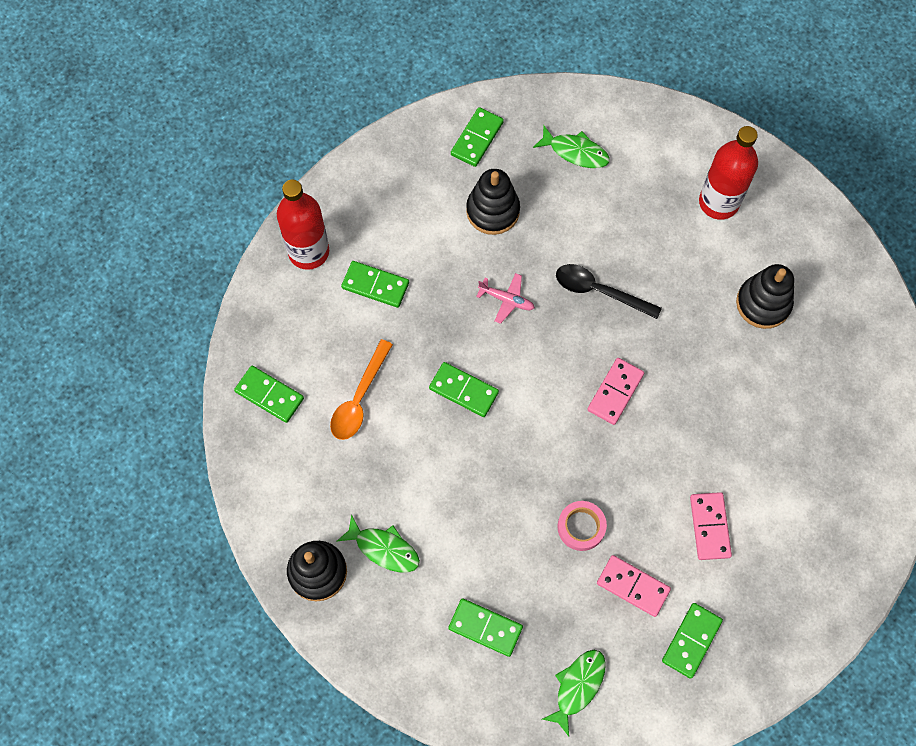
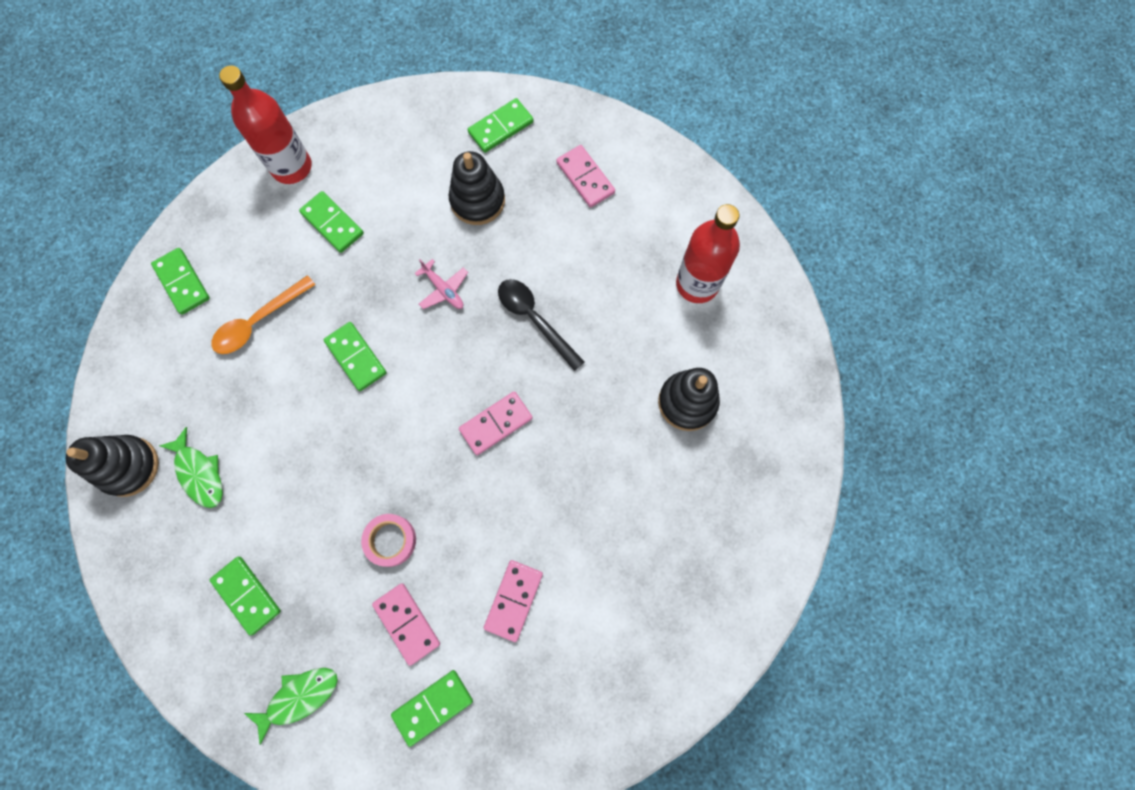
camera: 25 degrees right, 5 degrees up
(575, 152) = (585, 178): green fish -> pink domino

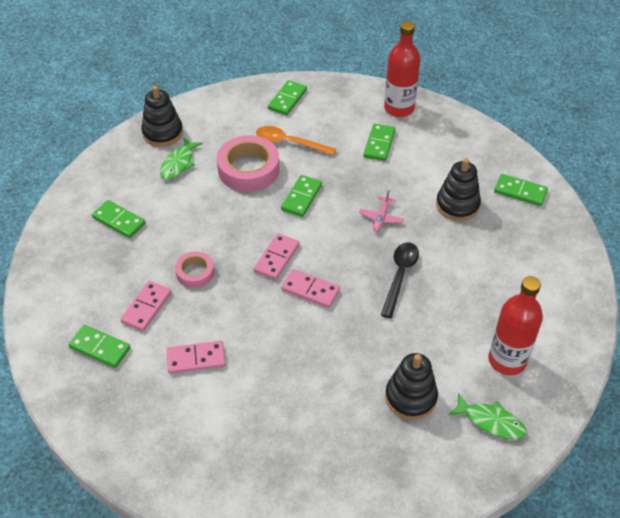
camera: 60 degrees right, 25 degrees down
(247, 595) = (119, 221): green domino -> green domino turned 75 degrees counterclockwise
(269, 393) = (248, 169): none -> pink tape
(299, 697) = (70, 276): green fish -> green fish (490, 421)
(585, 178) = (527, 254): pink domino -> pink domino (276, 258)

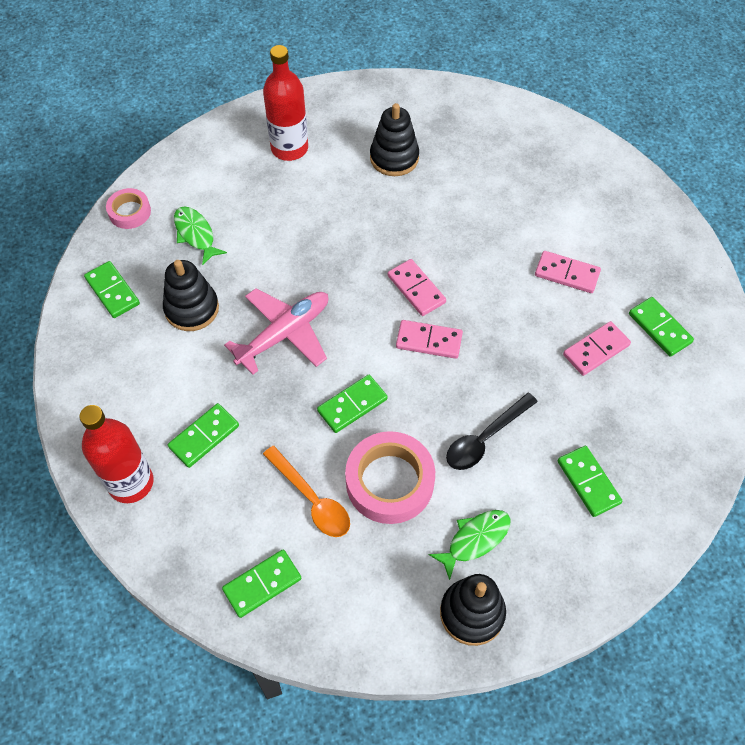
camera: 150 degrees left, 10 degrees up
(195, 273) = (526, 366): pink tape -> pink tape (129, 212)
(276, 258) = (429, 341): pink domino -> pink domino turned 45 degrees clockwise
(381, 218) = (284, 334): pink plane -> pink plane, size x1.96
(400, 276) = (318, 261): black spoon -> black spoon (485, 438)
(490, 421) = (345, 115): green fish -> green fish (196, 234)

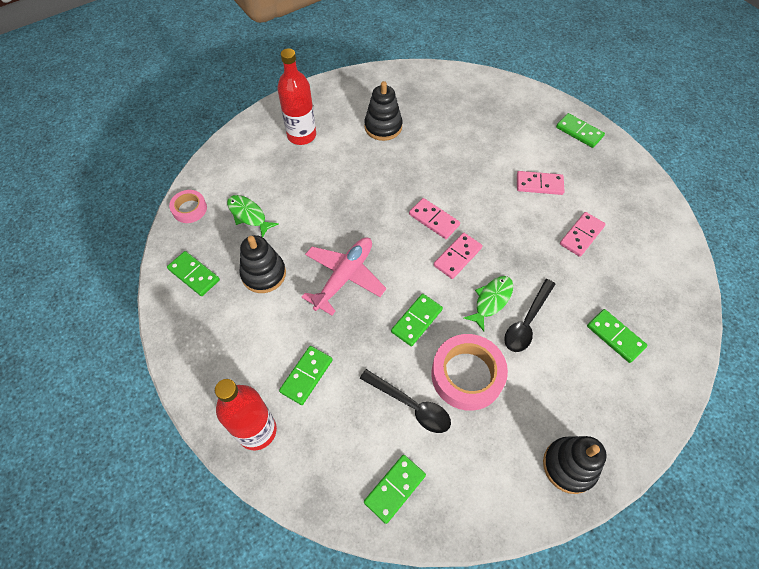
camera: 15 degrees left, 0 degrees up
(312, 499) = (411, 405): orange spoon -> black spoon
(429, 341) = (457, 257): pink domino -> pink domino turned 45 degrees counterclockwise
(475, 540) = (549, 405): green fish -> green fish (491, 300)
(660, 328) = (619, 209): green domino -> green domino (579, 132)

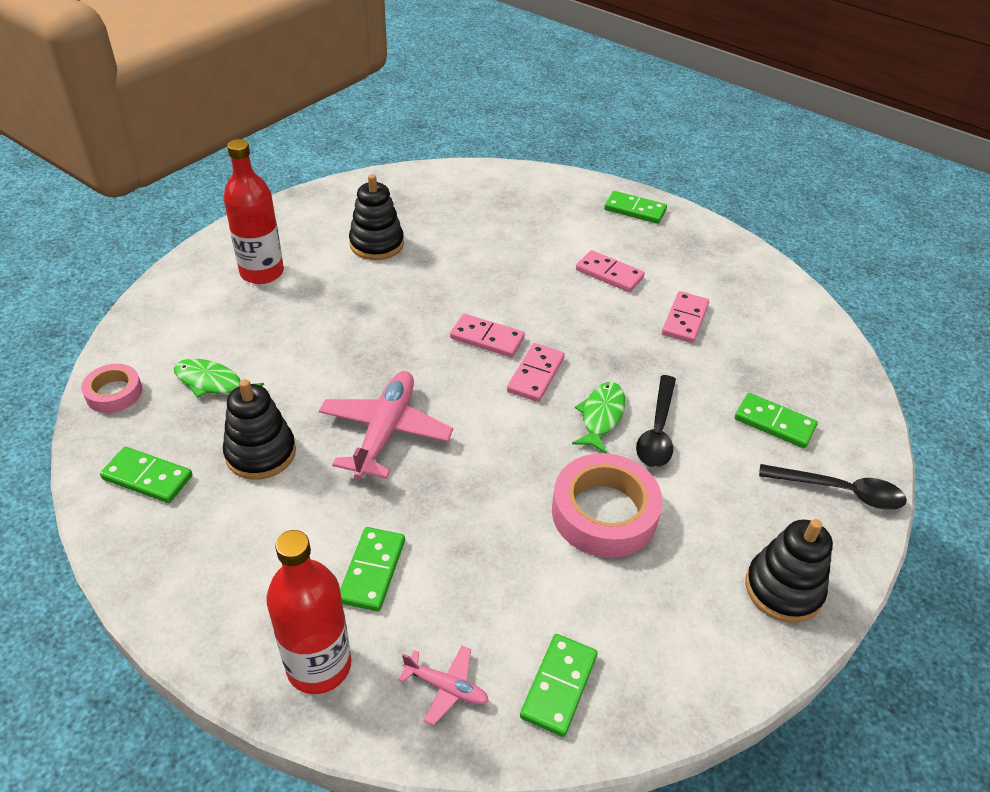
camera: 20 degrees left, 15 degrees down
(326, 468) = (446, 687): none -> pink plane
(411, 405) = (541, 570): black spoon -> black spoon (840, 491)
(417, 321) = (509, 463): green domino -> none
(539, 184) = (609, 274): pink domino -> pink domino turned 45 degrees clockwise

